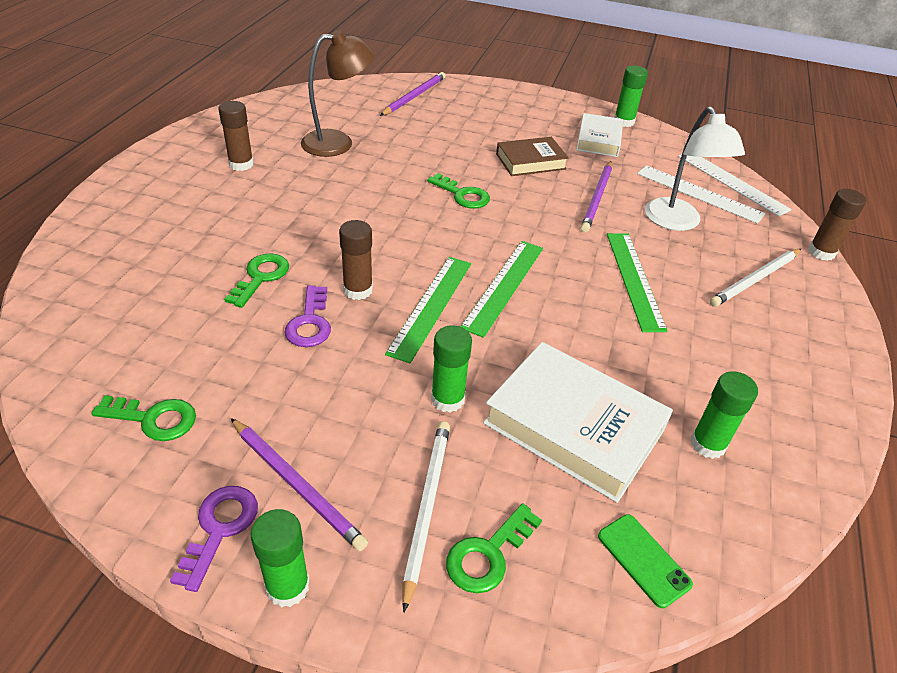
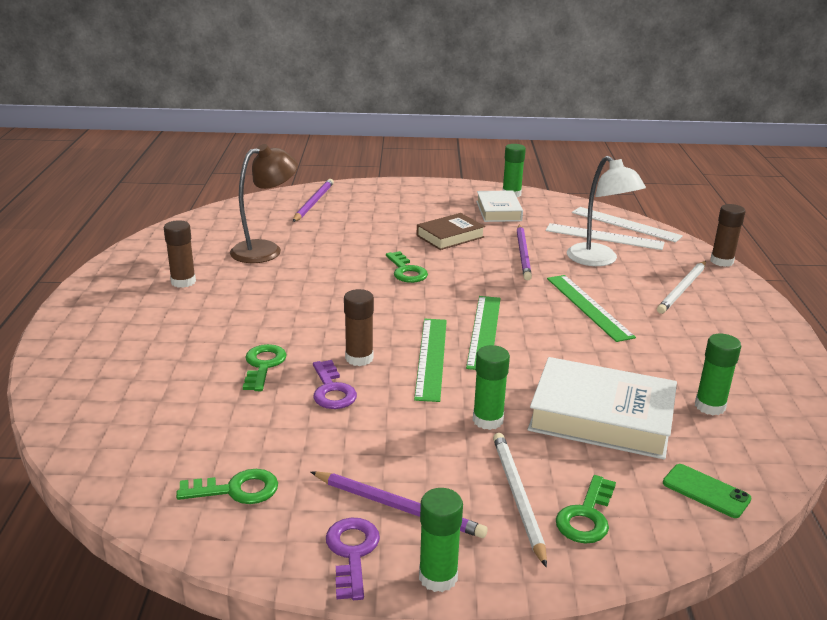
camera: 15 degrees left, 15 degrees down
(462, 195) = (406, 271): green key -> green key turned 45 degrees clockwise

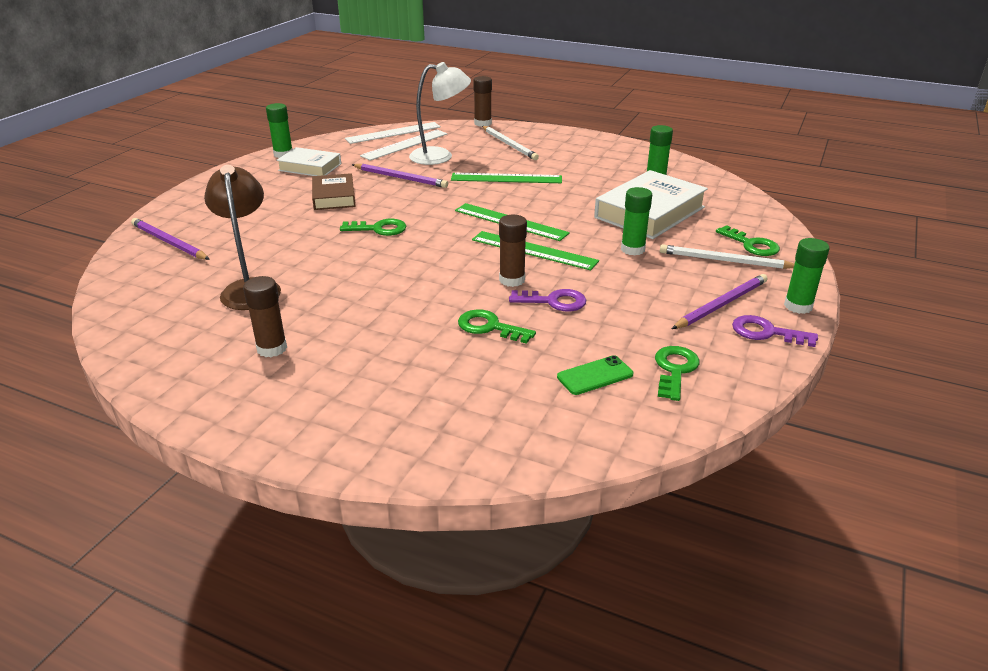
camera: 65 degrees left, 5 degrees up
(706, 491) = (739, 205): green phone -> green phone (595, 376)

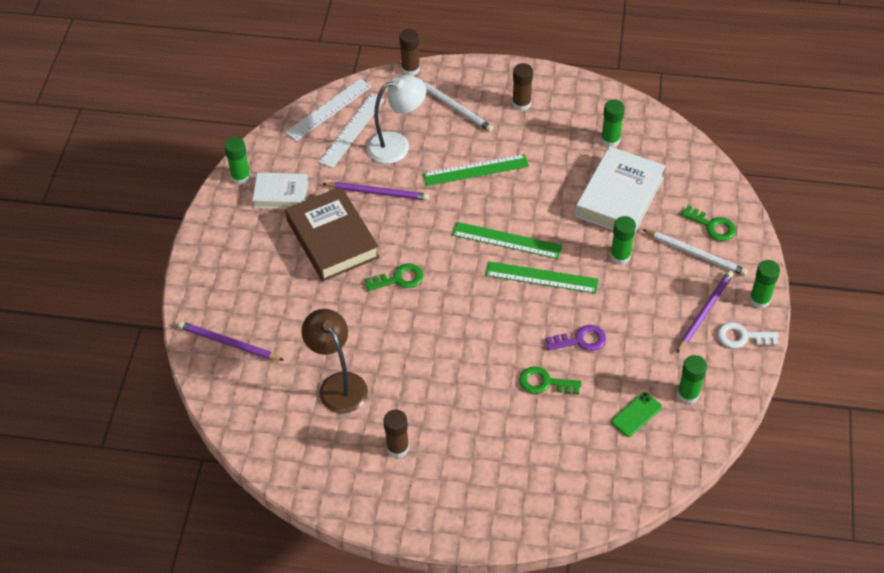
camera: 15 degrees left, 20 degrees up
(334, 197) = (332, 239): brown book -> brown book, size x1.66
(512, 280) = (539, 321): brown glue stick -> brown glue stick (521, 103)
(675, 370) = (688, 394): green key -> green glue stick
(725, 261) = (696, 254): white pencil -> white pencil turned 150 degrees counterclockwise
(766, 332) = (742, 337): purple key -> white key

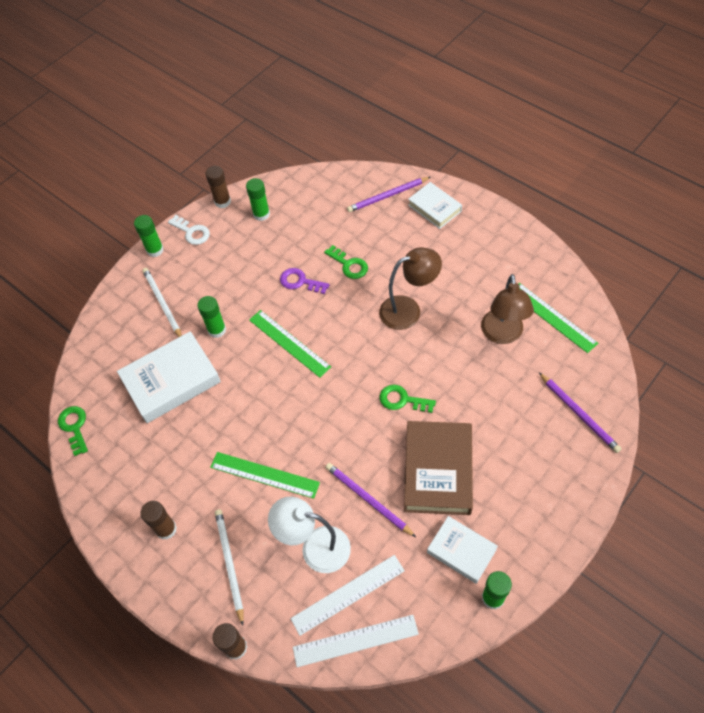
camera: 145 degrees left, 5 degrees up
(397, 448) = (483, 269): brown glue stick -> brown glue stick (222, 202)
(449, 364) = (408, 310): none -> brown lamp
(498, 500) = (434, 208): none -> white book
(507, 240) = (291, 389): green ruler -> green ruler (552, 317)
(610, 140) = (128, 441): green glue stick -> none
(636, 414) = (305, 217): green phone -> none
(704, 312) = (199, 260): purple pencil -> purple pencil (387, 196)
(712, 226) = (129, 319): green key -> green key (74, 427)

